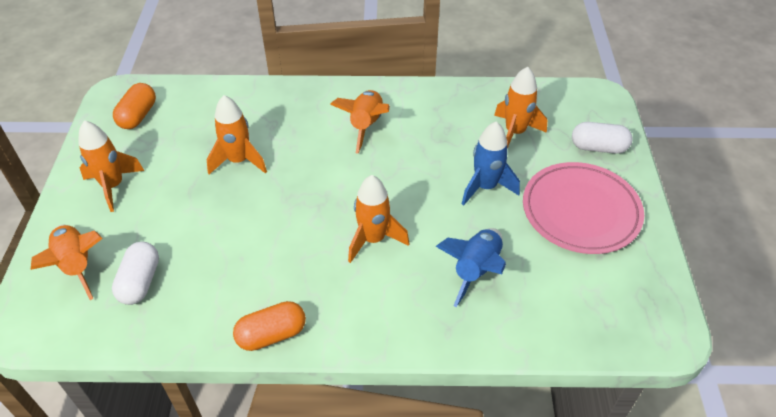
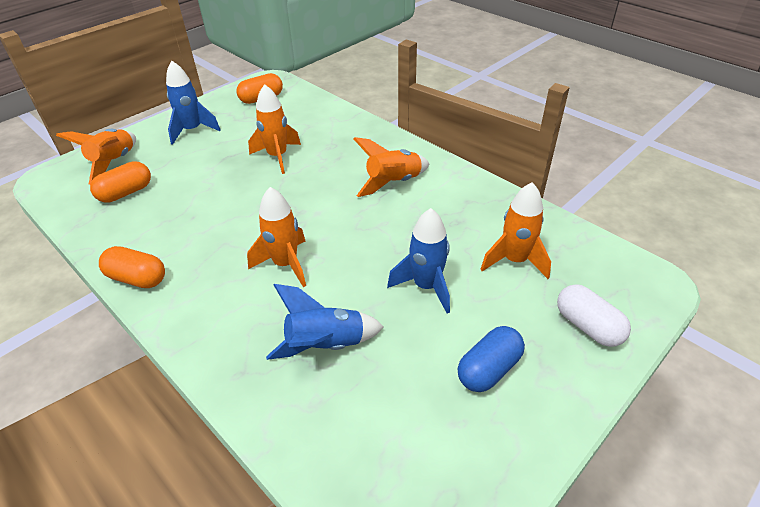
camera: 45 degrees right, 5 degrees down
(113, 186) = (192, 130): orange rocket -> blue rocket
(140, 282) = (126, 193): white capsule -> orange capsule
(580, 211) = (489, 369): pink plate -> blue capsule

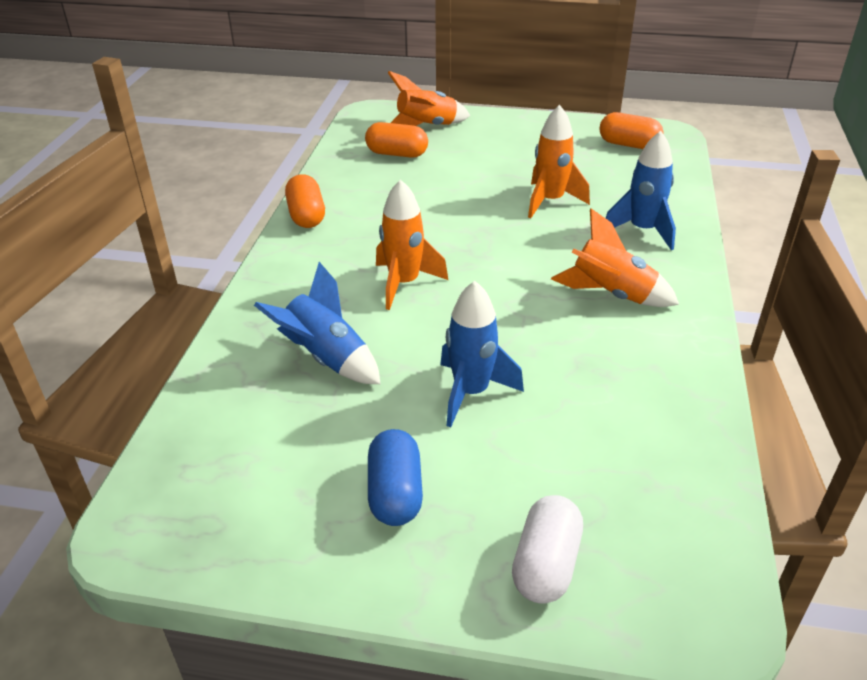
camera: 55 degrees right, 5 degrees down
(192, 130) = (522, 137): blue rocket -> blue rocket (642, 230)
(489, 369) = (395, 493): blue capsule -> blue capsule turned 75 degrees clockwise
(514, 260) = (593, 450): orange rocket -> none

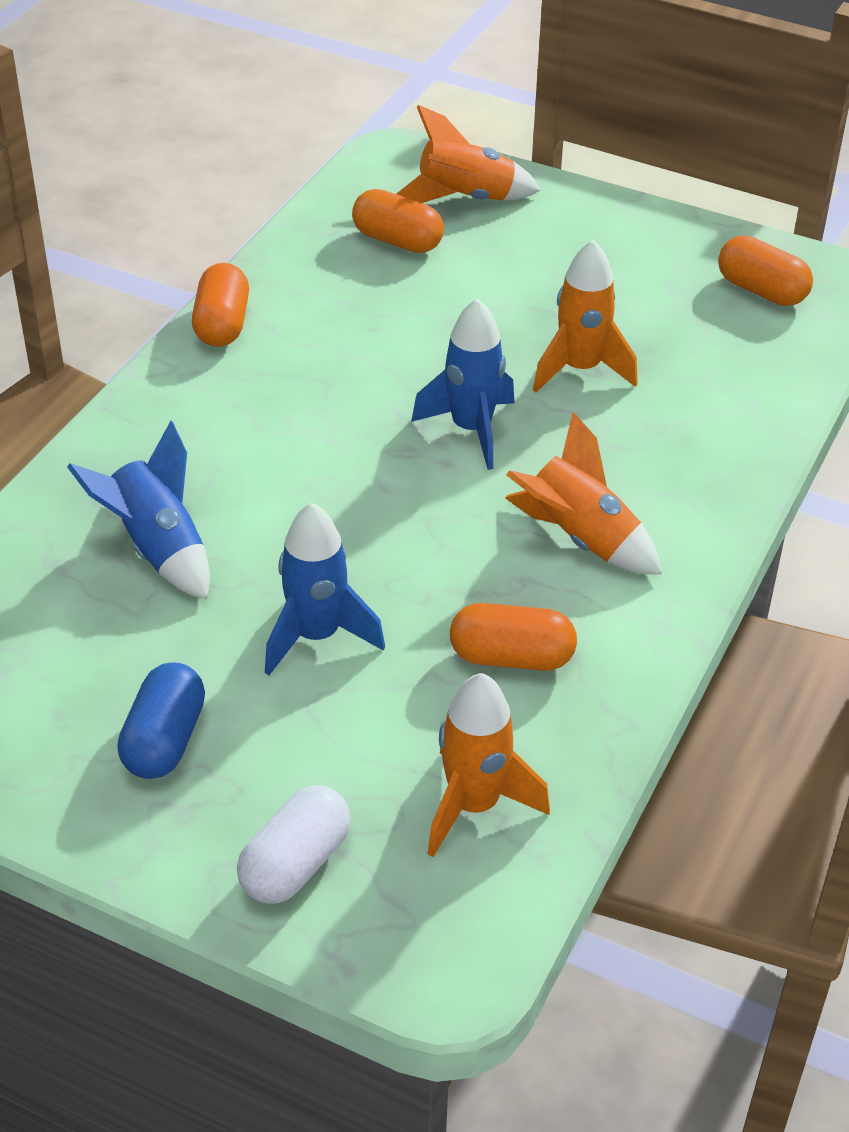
camera: 15 degrees right, 5 degrees up
(404, 284) = (306, 461): orange rocket -> orange rocket (474, 805)
(614, 377) = (511, 657): none -> orange capsule
(642, 230) = (688, 446): blue rocket -> blue rocket (471, 429)

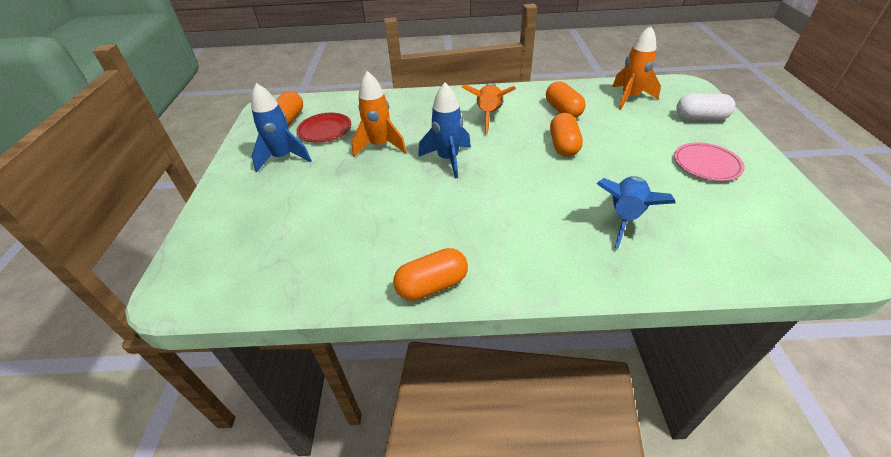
camera: 115 degrees left, 0 degrees up
(164, 740) = (706, 164): blue capsule -> pink plate
(317, 636) = (610, 151): blue rocket -> blue rocket (283, 158)
(397, 241) = (293, 245): orange capsule -> orange capsule (563, 145)
(465, 199) = (231, 235): orange rocket -> none
(688, 323) = (325, 130): none -> red plate

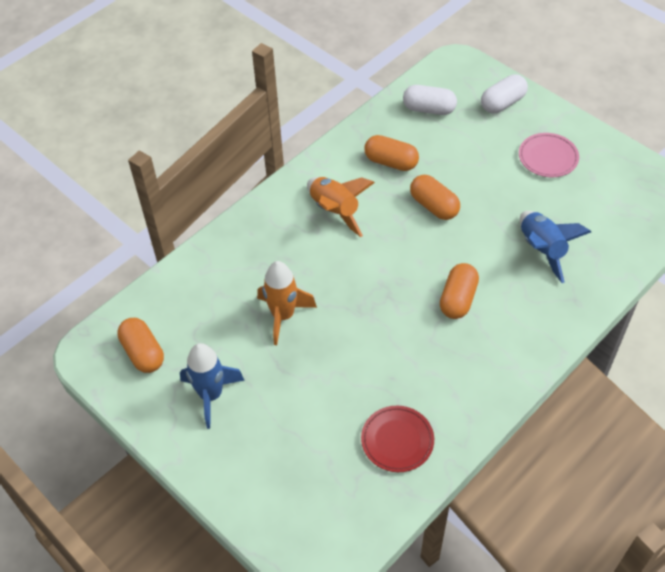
camera: 45 degrees left, 10 degrees up
(325, 130) = (203, 337): red plate -> red plate (397, 440)
(432, 285) = (485, 403): orange capsule -> orange capsule (458, 299)
(448, 159) = (361, 287): blue rocket -> none
(630, 98) = (429, 109): orange rocket -> white capsule

